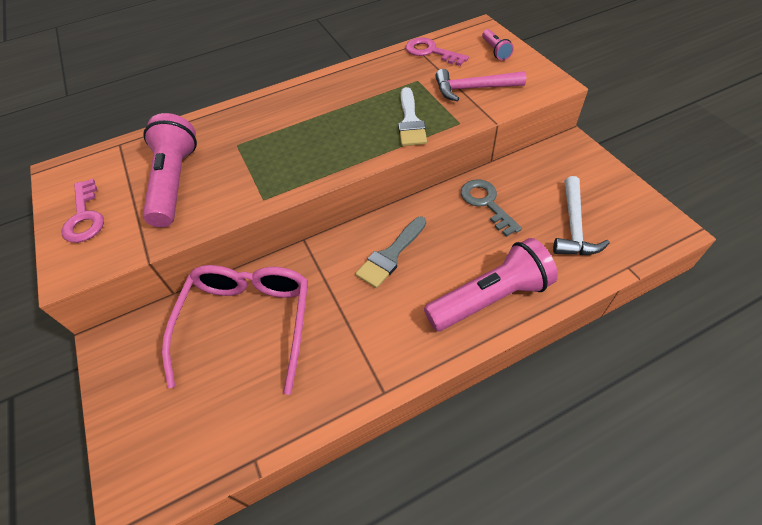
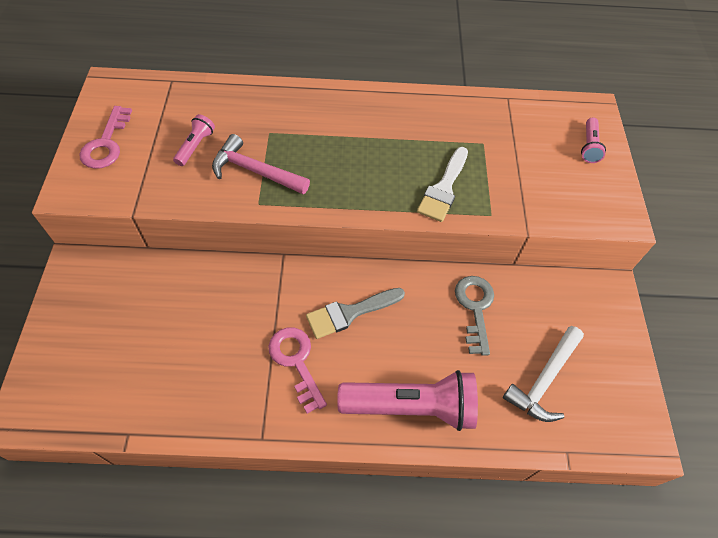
camera: 20 degrees right, 5 degrees up
(175, 182) = (195, 146): pink flashlight -> pink flashlight, size x0.47
(248, 322) = (190, 310): pink glasses -> none
(431, 52) = (520, 115): pink key -> pink key (296, 362)
(473, 89) = (532, 182): pink hammer -> pink hammer (255, 171)

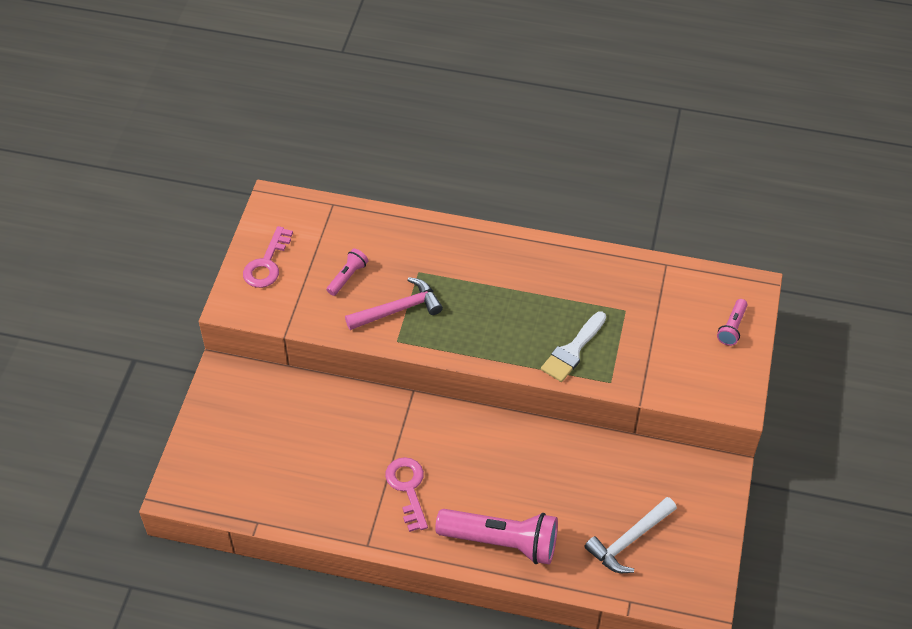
camera: 15 degrees right, 5 degrees down
(255, 171) = (398, 309): pink hammer -> pink hammer turned 120 degrees clockwise
(350, 313) = (465, 454): grey brush -> none
(475, 308) = (583, 468): grey key -> none

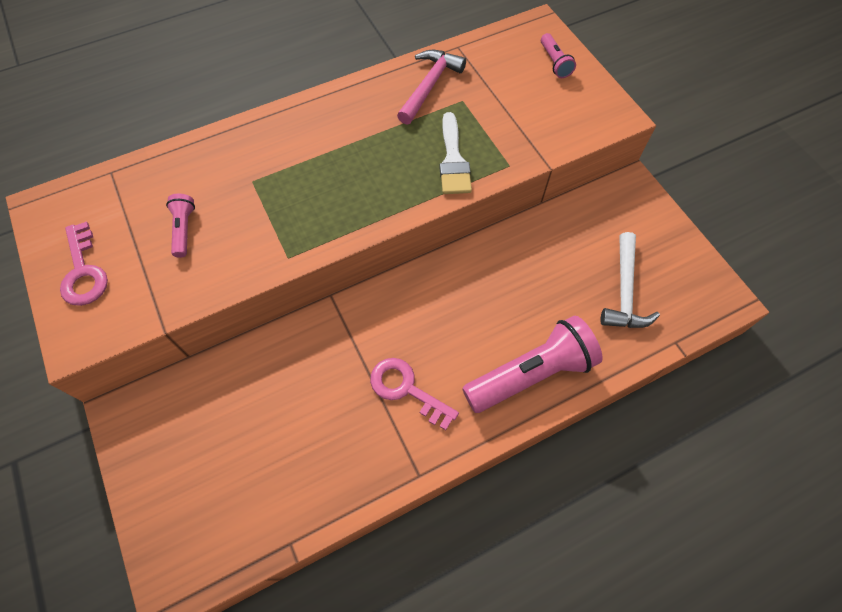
camera: 40 degrees left, 10 degrees up
(398, 309) = (263, 227): pink hammer -> pink hammer (429, 85)

